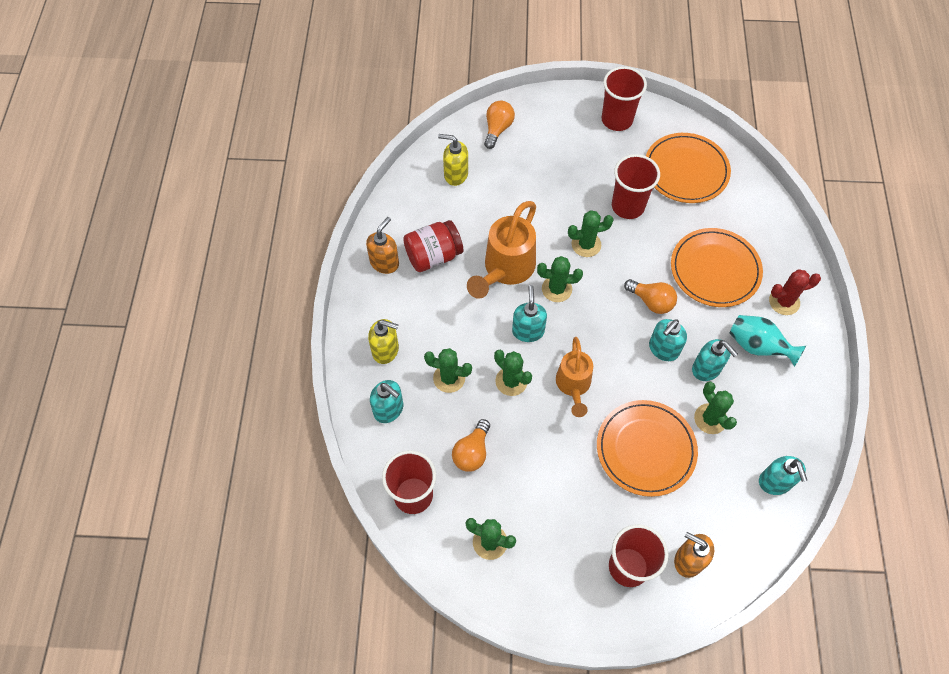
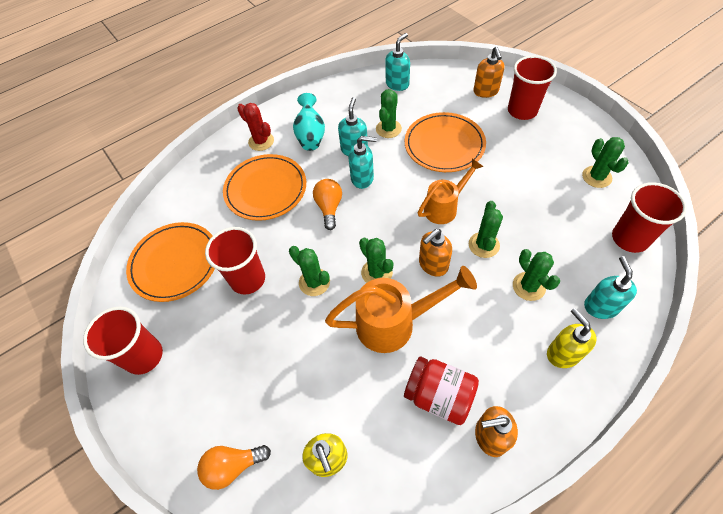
camera: 125 degrees left, 5 degrees down
(472, 452) = (559, 228): orange light bulb -> none
(528, 331) = (433, 265): turquoise soap dispenser -> orange soap dispenser

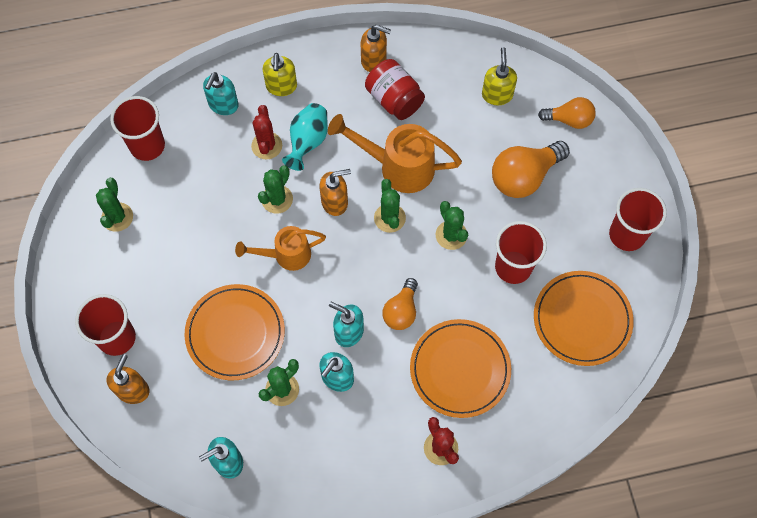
camera: 160 degrees left, 10 degrees up
(264, 370) = (524, 176): none -> orange light bulb
(311, 136) = (377, 426): turquoise vase -> turquoise vase (308, 142)
(528, 286) = (267, 146): green cactus -> red cactus

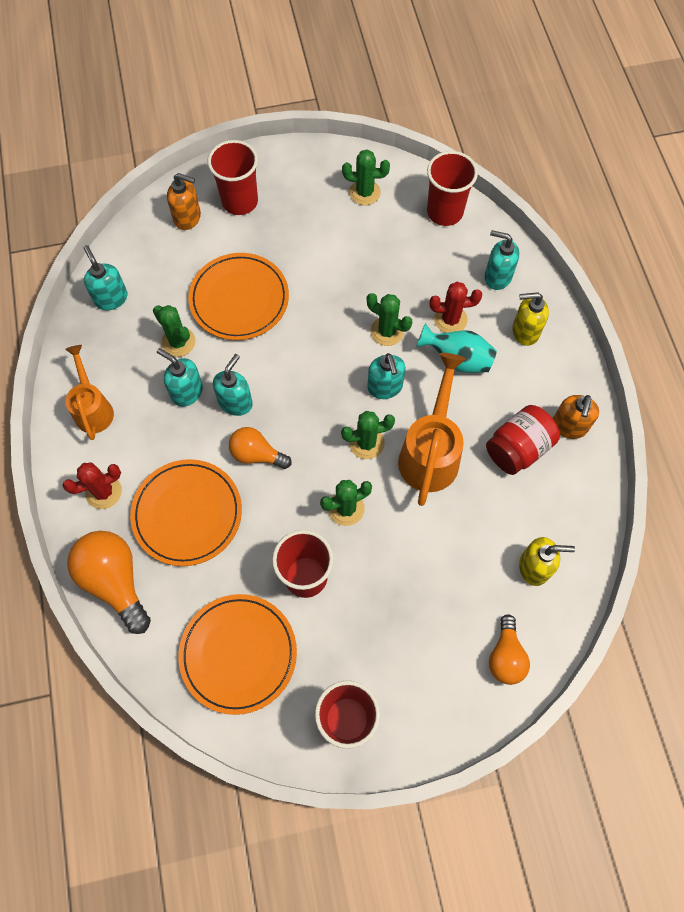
camera: 90 degrees right, 0 degrees up
(286, 255) = (323, 341): orange watering can -> orange watering can (93, 408)
(335, 202) = (385, 387): orange soap dispenser -> turquoise soap dispenser
(524, 176) = (423, 595): orange light bulb -> orange light bulb (115, 581)

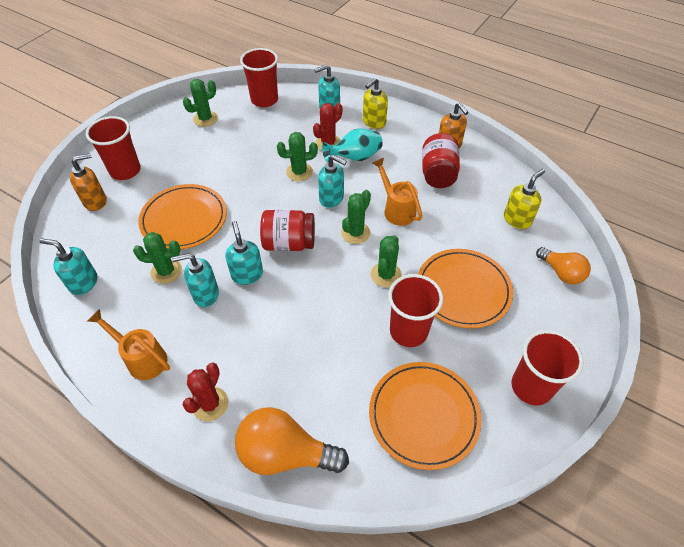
camera: 45 degrees left, 15 degrees down
(187, 513) = (289, 364): orange plate -> orange plate (463, 290)
(256, 454) = (295, 291): orange light bulb -> none
(299, 402) = (289, 243): none -> red jar
(431, 451) = (396, 209): orange watering can -> orange watering can, size x0.65

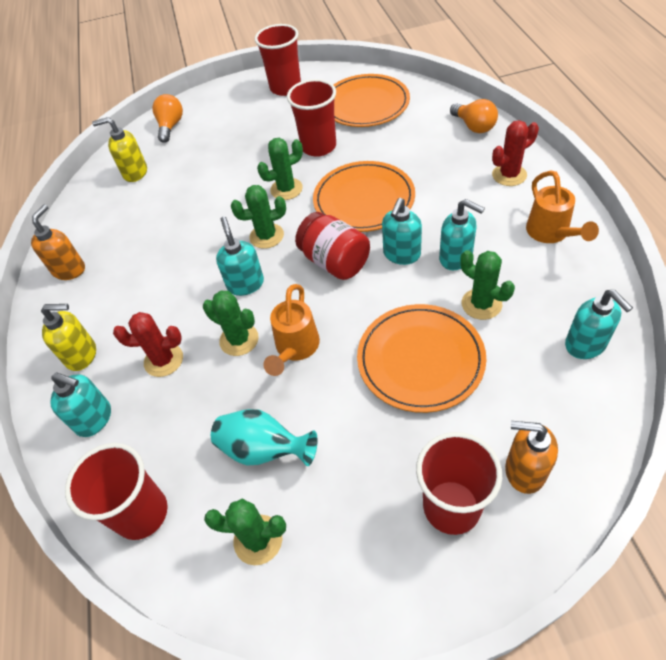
camera: 130 degrees left, 0 degrees up
(285, 453) = (474, 126): orange light bulb -> orange light bulb, size x0.62
(355, 158) = (164, 318): turquoise vase -> turquoise vase (264, 450)
(396, 209) = (205, 236): orange watering can -> orange watering can (295, 349)
(438, 174) = (124, 247): red jar -> none
(463, 290) = (247, 150): orange plate -> orange plate (364, 200)

